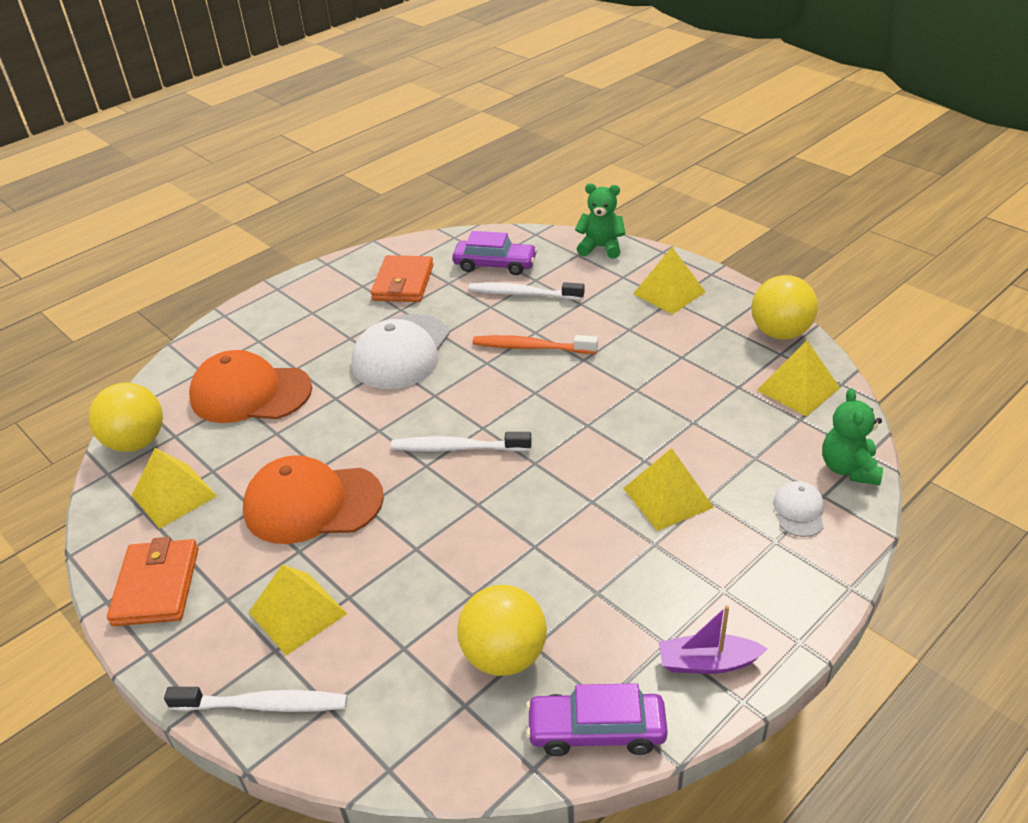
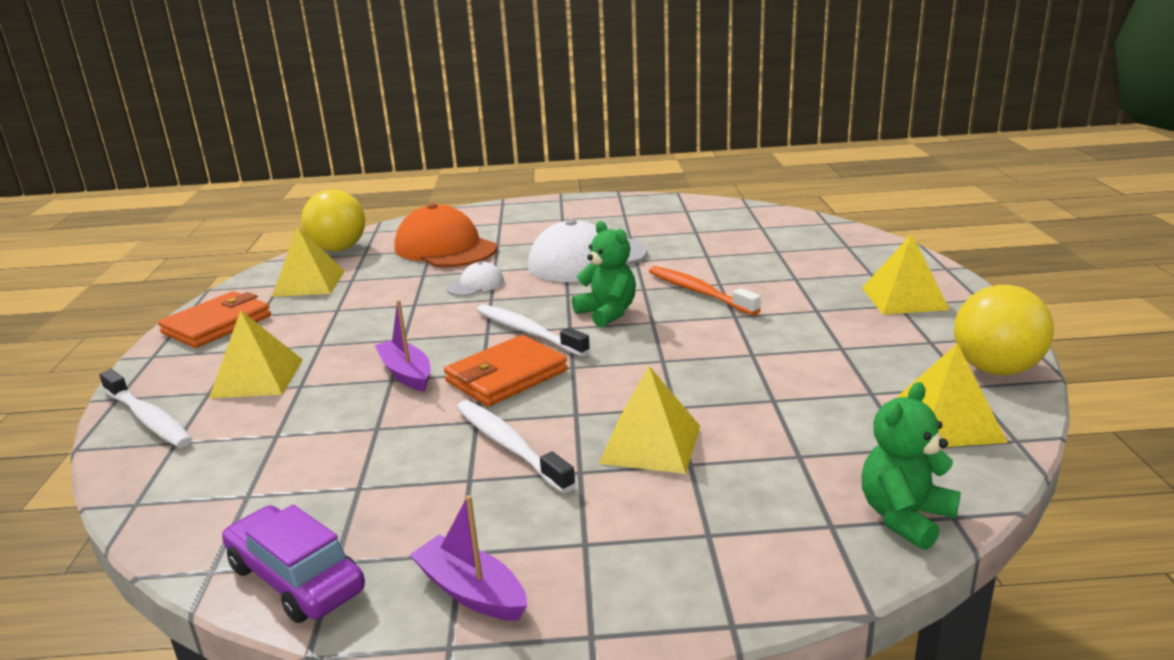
camera: 40 degrees right, 15 degrees down
(313, 504) = (375, 322): orange cap -> none
(403, 283) = (658, 221): orange wallet -> orange wallet (506, 376)
(420, 537) = (406, 373): none -> purple boat
(495, 265) = (755, 232): purple car -> none
(504, 656) = (327, 481): yellow ball -> none
(522, 294) = (749, 256): white toothbrush -> white toothbrush (509, 446)
(601, 248) = (880, 248): green teddy bear -> green teddy bear (607, 313)
(799, 511) = (778, 523): white cap -> white cap (475, 285)

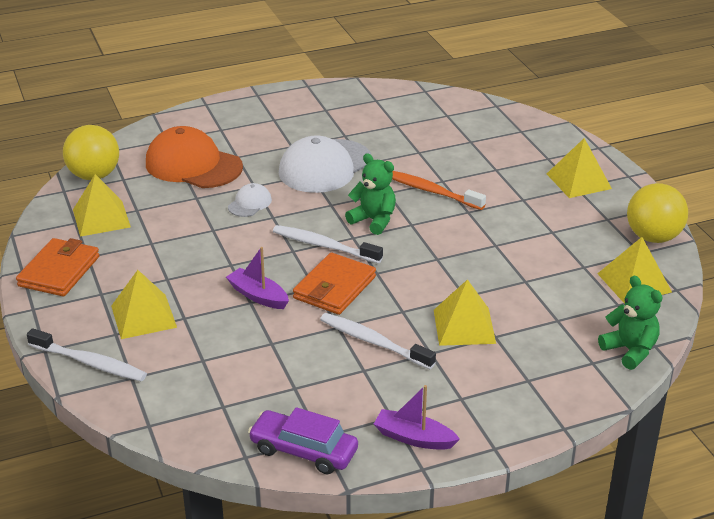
camera: 20 degrees left, 10 degrees up
(905, 517) = (630, 350): green teddy bear -> green teddy bear turned 120 degrees clockwise

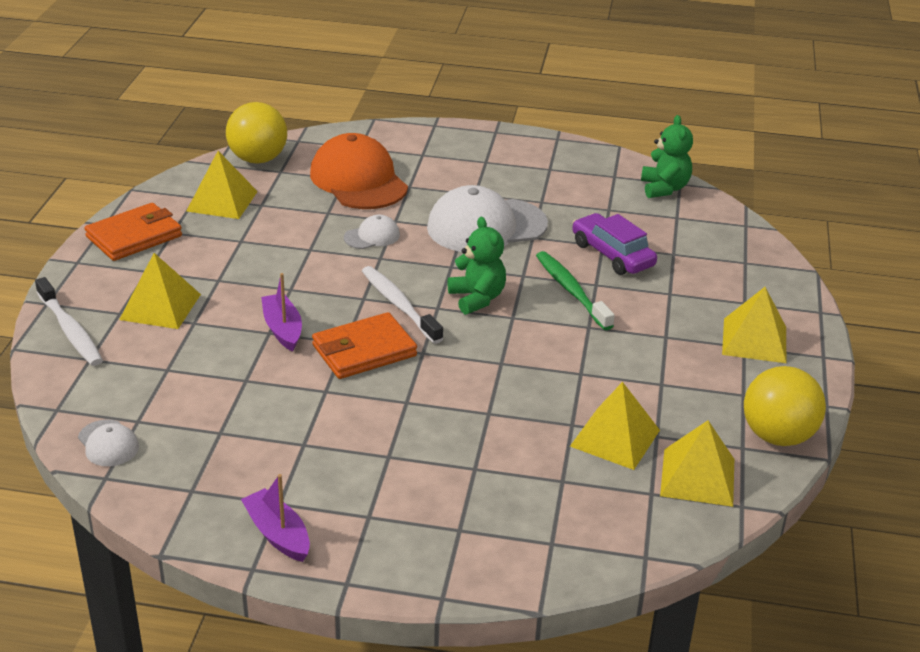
camera: 30 degrees right, 0 degrees up
(219, 432) = (108, 443): none -> white cap
(303, 451) = (162, 497): purple car -> purple car (612, 254)
(373, 342) = (343, 420): white toothbrush -> none
(431, 191) = (571, 291): orange toothbrush -> green toothbrush
(464, 326) = (453, 444): yellow pyramid -> yellow pyramid (615, 438)
(630, 350) = (609, 549): green teddy bear -> green teddy bear (664, 188)

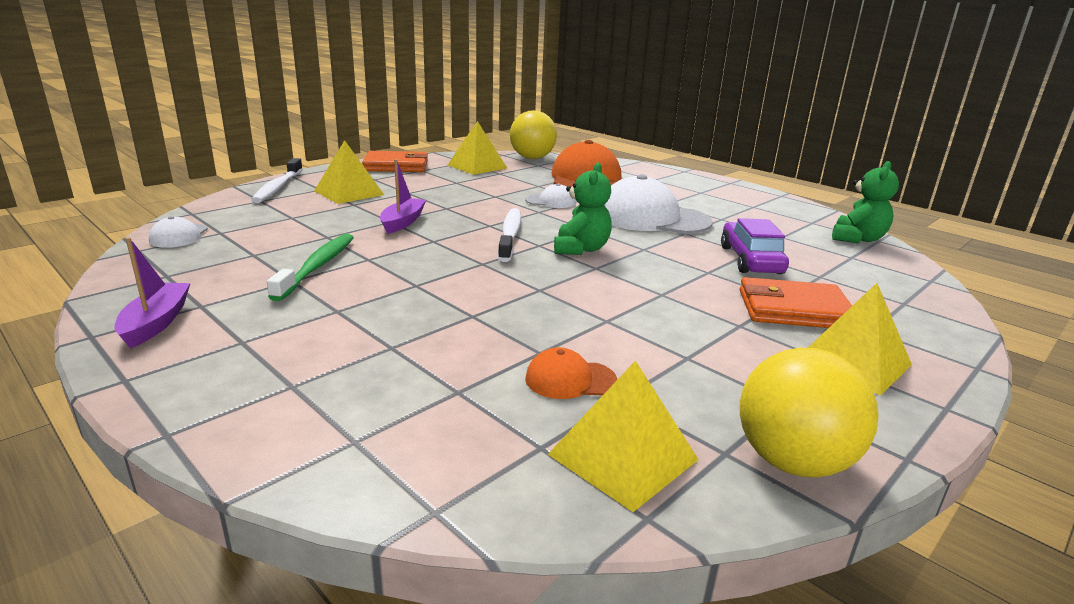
camera: 35 degrees right, 10 degrees down
(364, 351) = (438, 248): orange wallet -> orange wallet (794, 310)
(571, 291) = (676, 269): green toothbrush -> green toothbrush (317, 266)
(615, 438) = (570, 380): yellow pyramid -> orange cap

